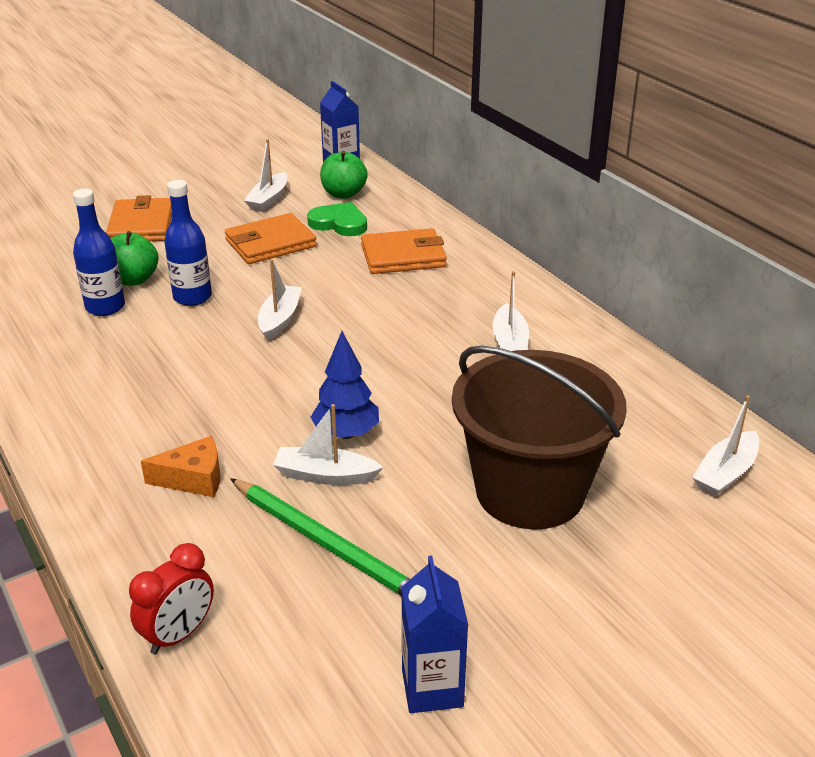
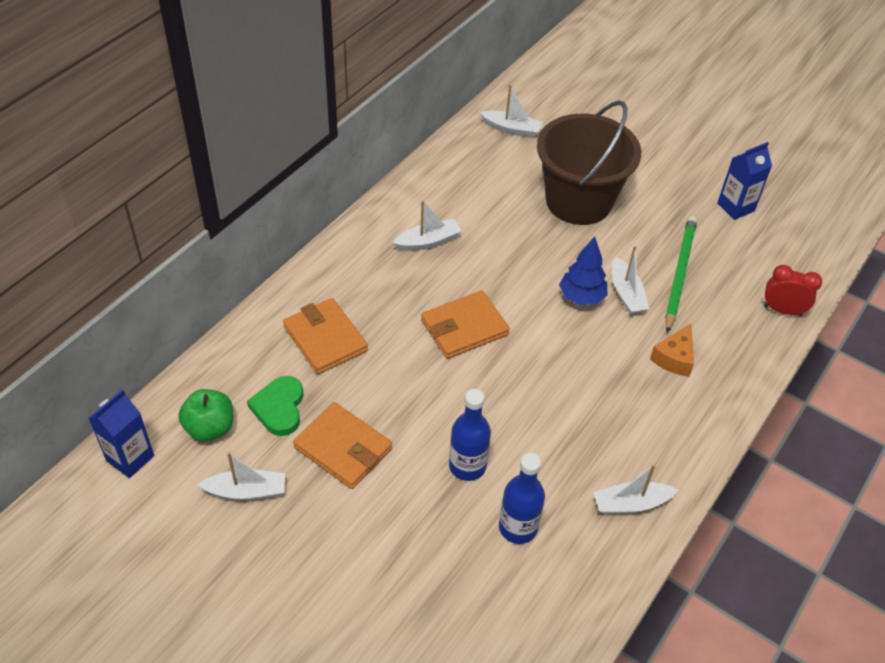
camera: 115 degrees left, 15 degrees up
(133, 280) = (462, 531): green apple -> none
(141, 225) = (352, 587): orange wallet -> orange wallet (464, 328)
(193, 479) = (674, 358): orange cheese -> orange cheese turned 120 degrees counterclockwise
(280, 319) = (469, 387): white boat -> white boat (631, 504)

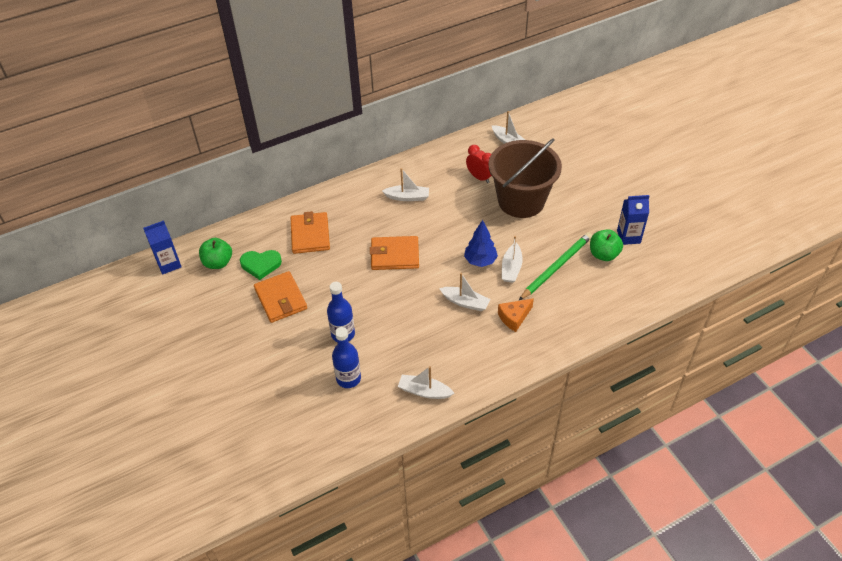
camera: 30 degrees right, 0 degrees up
(246, 491) = (216, 303): white boat -> white boat (465, 302)
(279, 408) = (261, 265): green heart -> green heart turned 120 degrees counterclockwise
(723, 239) = (603, 254): none -> green apple
(782, 310) = (611, 313): red clock -> red clock (479, 177)

